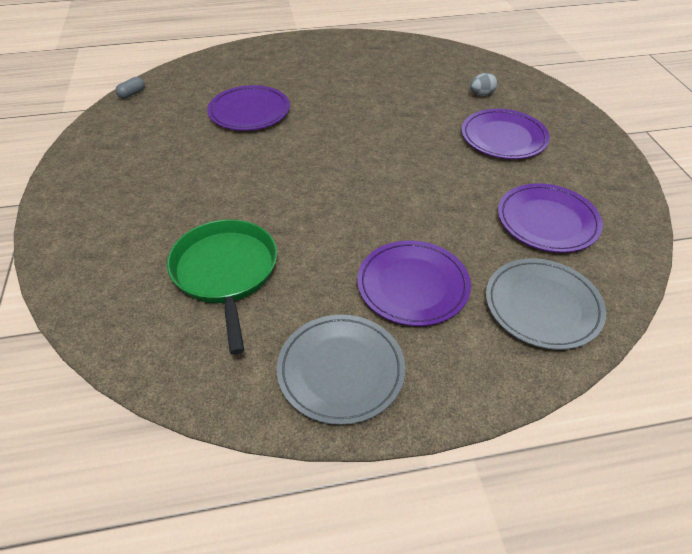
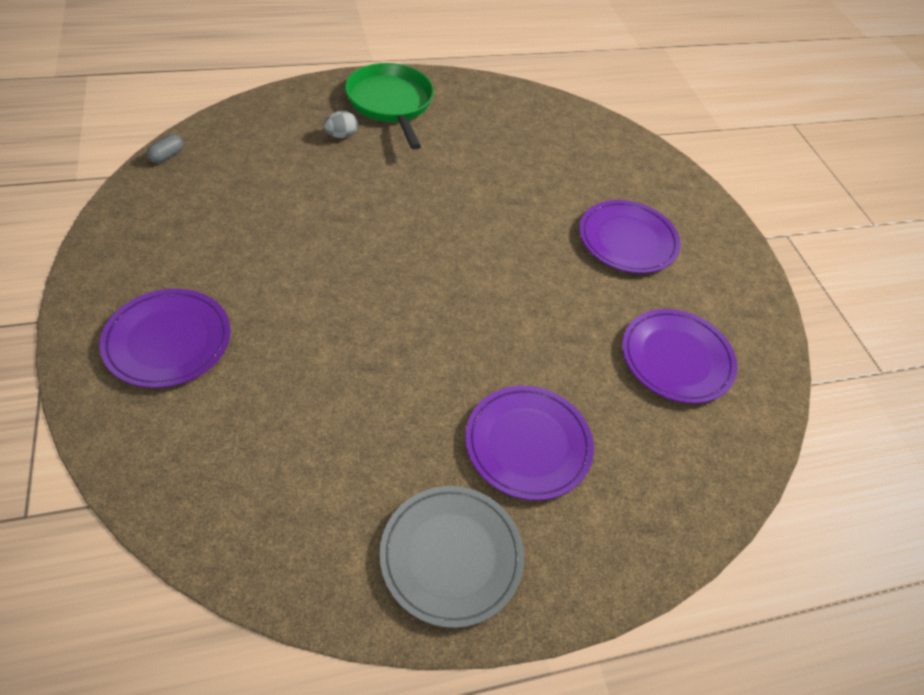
camera: 10 degrees left, 5 degrees up
(225, 272) = (309, 425): green pan -> green pan (390, 103)
(249, 112) = (321, 190): purple plate -> purple plate (168, 341)
(481, 94) = (601, 175): grey egg -> grey egg (341, 135)
(542, 306) = (671, 471): grey plate -> none

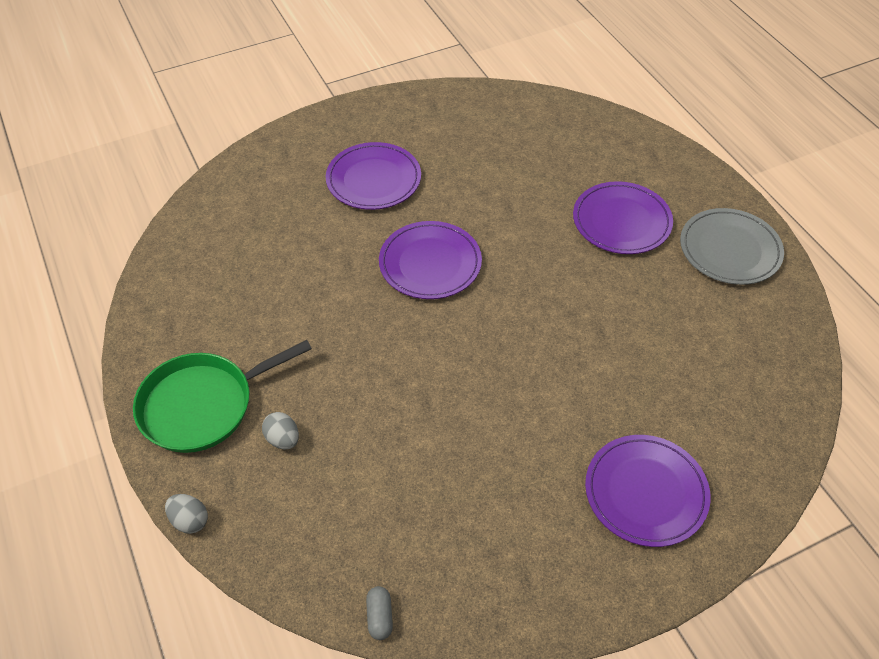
camera: 95 degrees left, 0 degrees up
(167, 156) = (380, 617): grey capsule -> grey capsule turned 60 degrees clockwise
(296, 86) = (190, 520): none -> grey egg
(676, 358) = (500, 145): purple plate -> purple plate (430, 263)

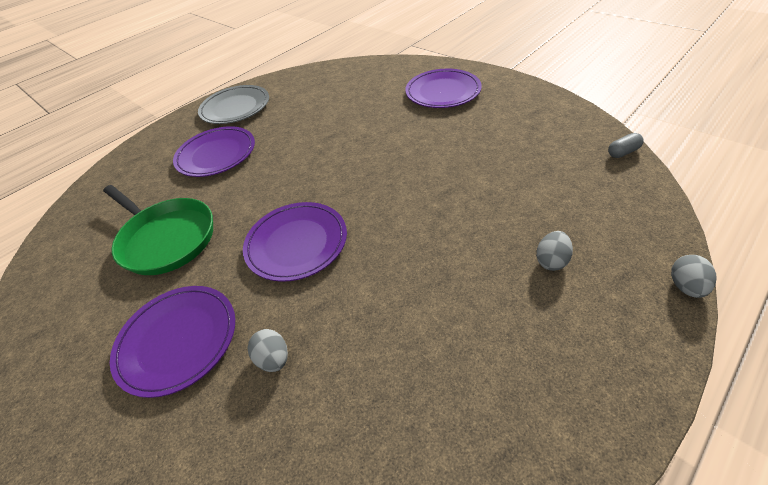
camera: 105 degrees left, 5 degrees down
(202, 405) = (574, 347): green pan -> green pan (166, 238)
(320, 229) = (273, 359): none -> grey egg

